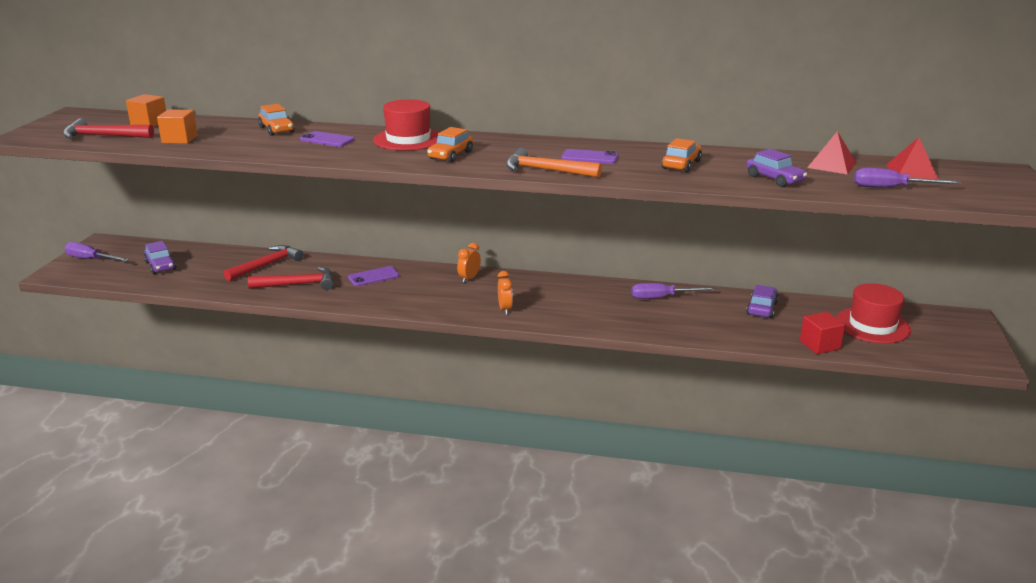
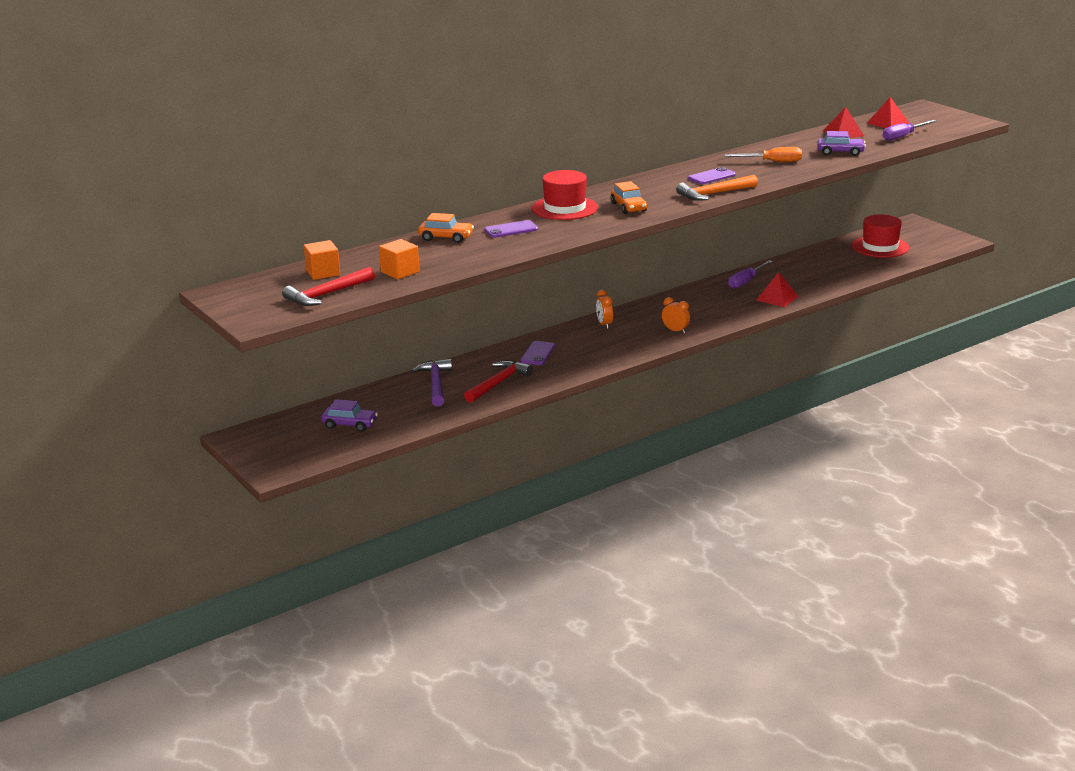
camera: 45 degrees left, 0 degrees up
(91, 259) = (271, 450): purple screwdriver -> none
(267, 265) = (436, 384): red hammer -> purple hammer
(654, 324) = (777, 298): none -> red pyramid
(681, 164) = (772, 162): orange car -> orange screwdriver
(761, 308) = (810, 263): purple car -> none
(819, 345) = (878, 269): red cube -> none

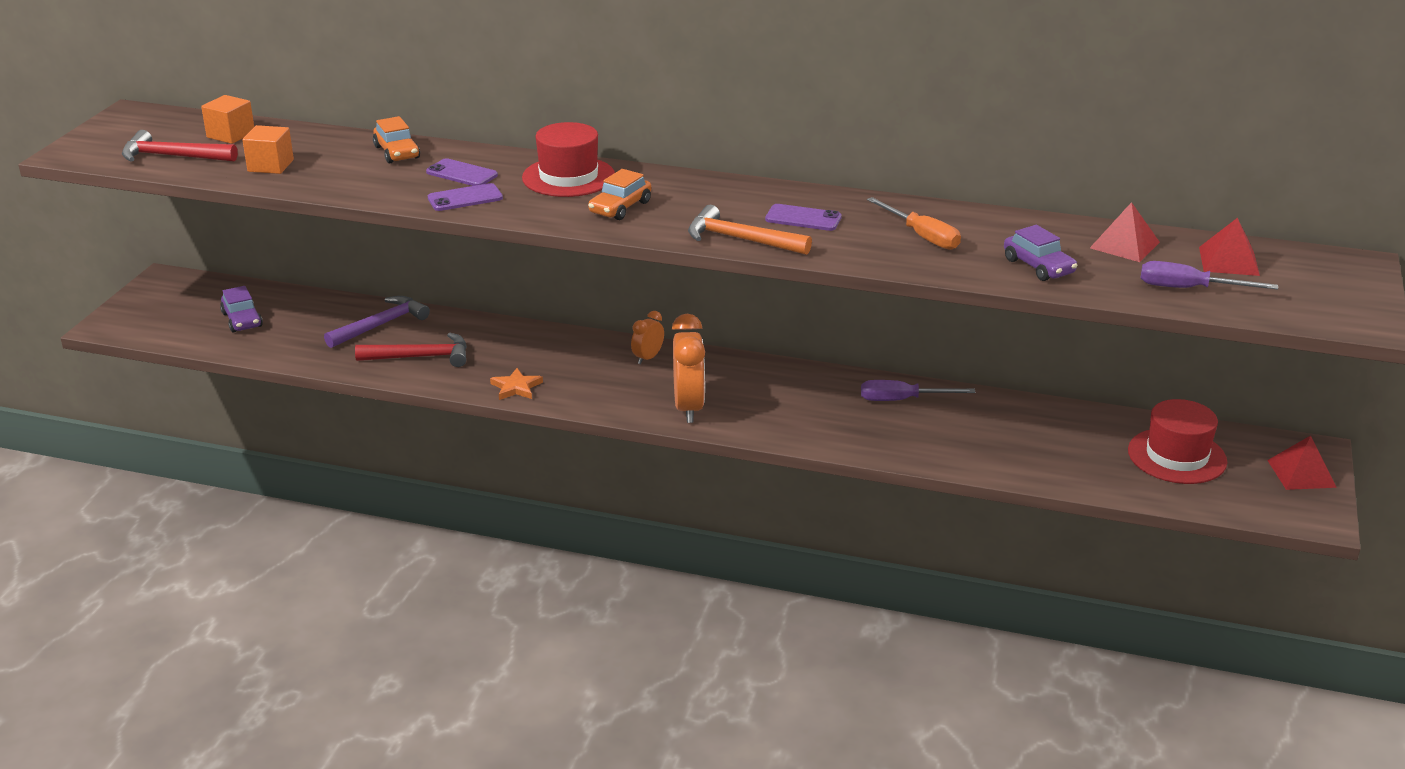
camera: 50 degrees right, 5 degrees up
(538, 353) = (521, 349): purple phone -> purple phone (465, 198)
(580, 367) = (516, 387): none -> orange star
(675, 331) = (688, 408): orange clock -> orange clock, size x1.85
(777, 298) = (883, 440): red pyramid -> red pyramid (1301, 473)

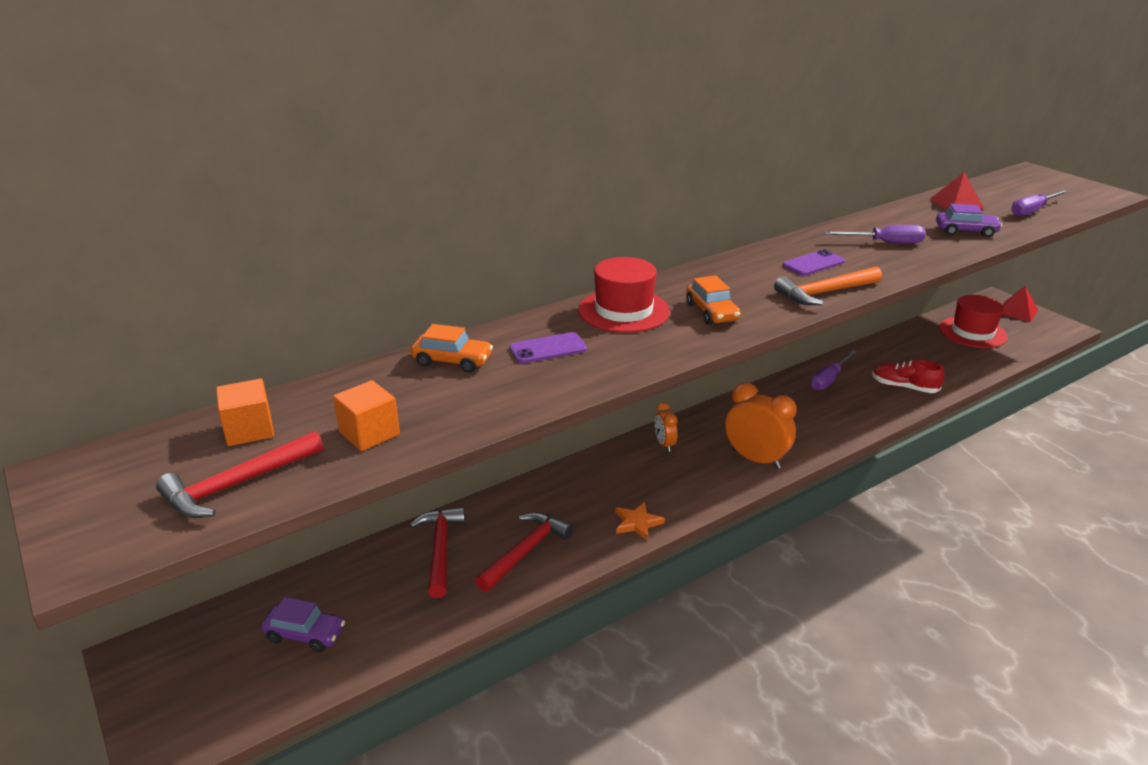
camera: 50 degrees left, 0 degrees up
(381, 325) = (440, 549): purple hammer -> red hammer
(465, 198) = (602, 364): purple phone -> none
(922, 236) = (885, 243): orange screwdriver -> purple screwdriver
(958, 446) = (904, 387): none -> red shoe
(1228, 261) = (1003, 191): red pyramid -> none

